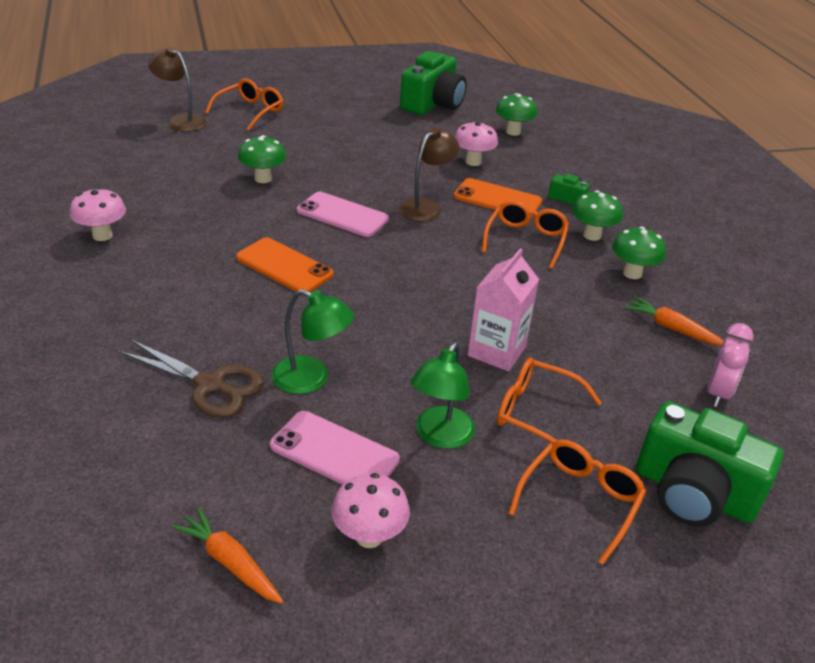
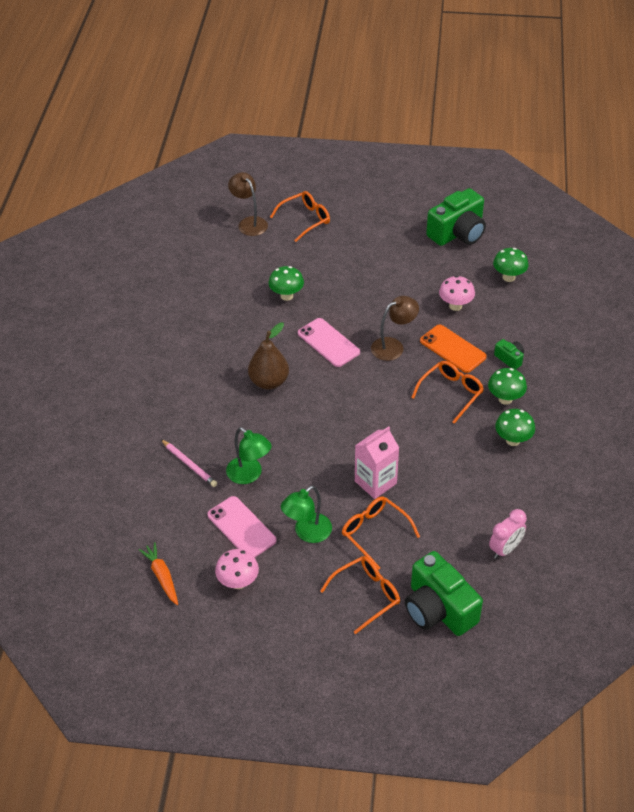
camera: 25 degrees right, 10 degrees up
(102, 235) = (161, 331): pink mushroom -> none
(210, 385) = (189, 464): brown scissors -> pink pencil
(284, 266) = (269, 382): orange phone -> brown pear
(671, 328) = (509, 493): orange carrot -> none

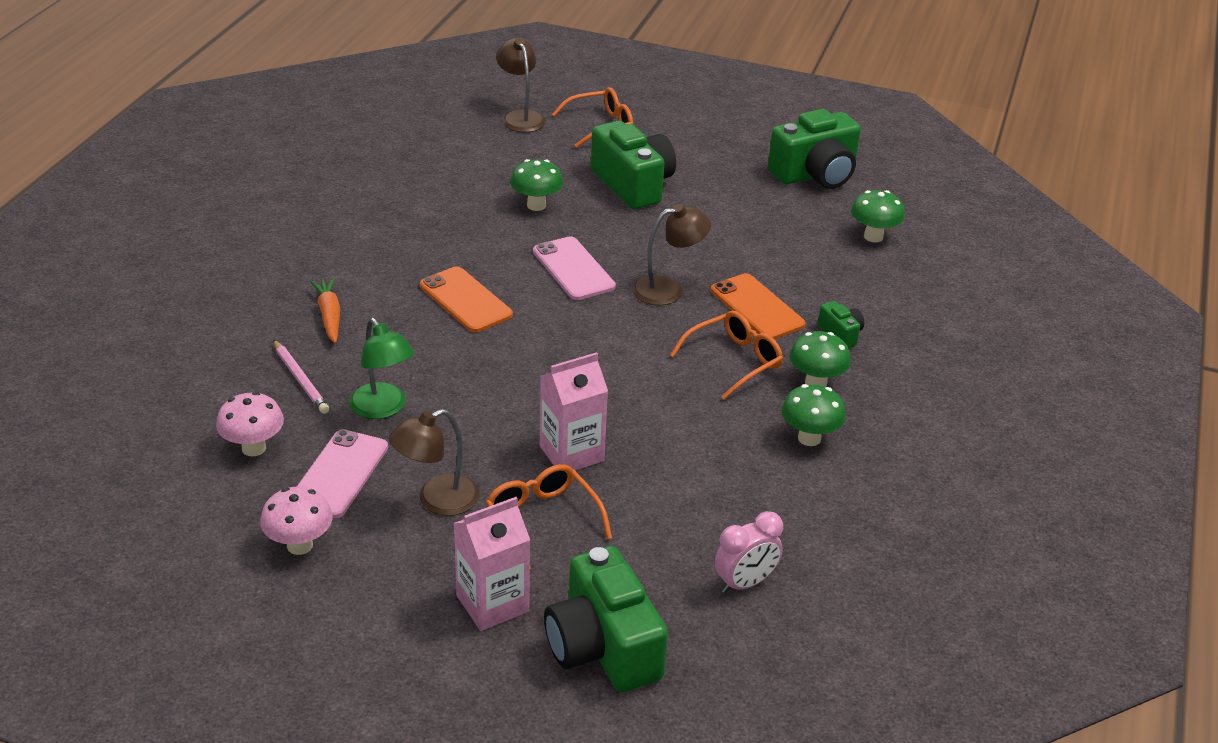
camera: 10 degrees right, 10 degrees down
(162, 576) = (188, 514): orange carrot -> orange carrot (329, 315)
(241, 528) = (339, 474): pink phone -> pink phone turned 45 degrees clockwise
(269, 382) = (465, 300): brown pear -> orange phone
(307, 533) = (437, 500): green lamp -> brown lamp
(343, 266) = (633, 185): none -> green camera
(366, 595) = (492, 603): orange glasses -> pink carton
(455, 306) = (780, 257): pink mushroom -> pink mushroom (254, 448)

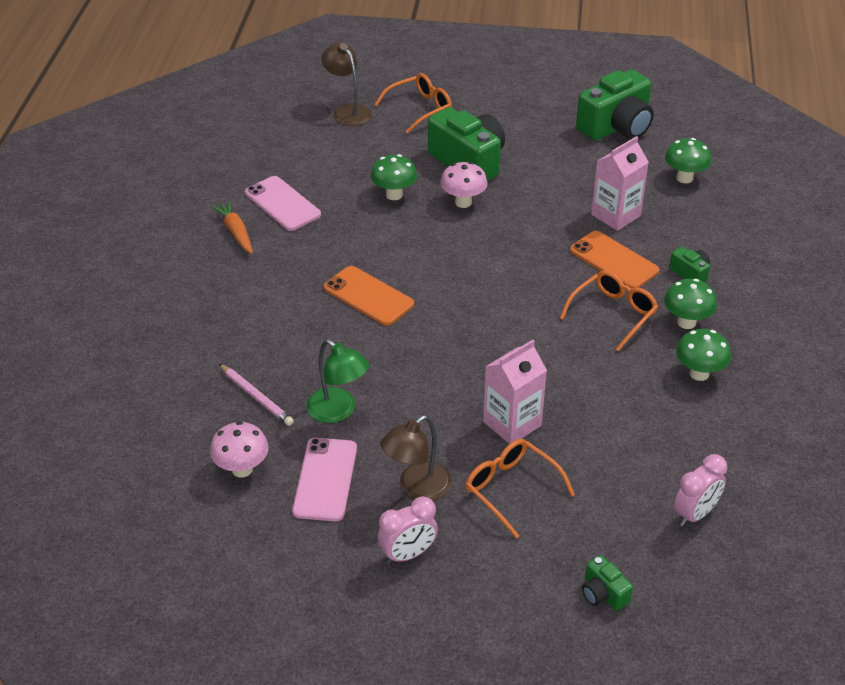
camera: 10 degrees left, 5 degrees up
(300, 545) = (318, 552): pink mushroom -> pink mushroom (463, 202)
(329, 315) = (257, 331): orange carrot -> orange carrot (235, 232)
(398, 565) = (408, 554): none -> pink clock
(492, 603) = (499, 573): pink carton -> pink carton (615, 215)
(573, 269) = (448, 251): pink phone -> pink phone (282, 204)
(603, 647) = (603, 593): green camera -> green camera, size x0.46
(668, 289) = (535, 256): brown lamp -> none

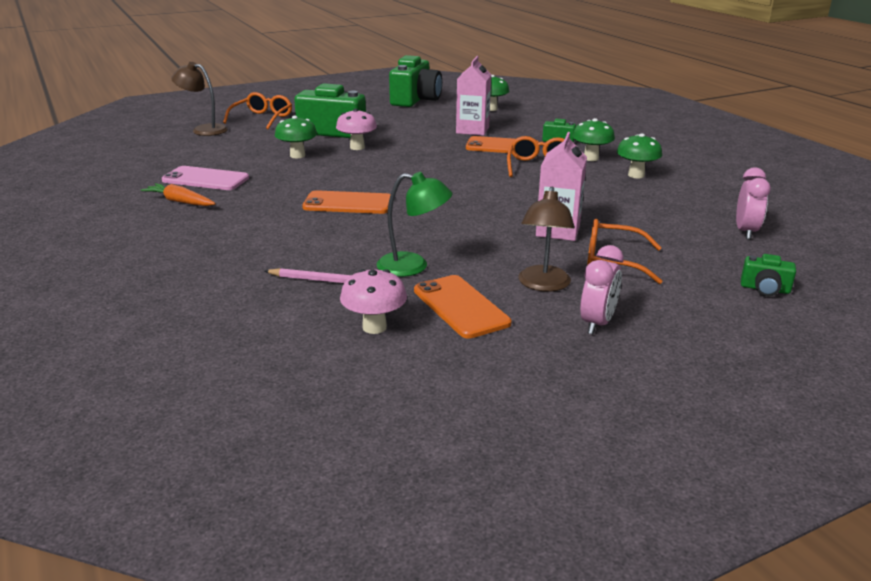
camera: 35 degrees left, 15 degrees down
(325, 479) = (460, 307): pink phone -> orange phone

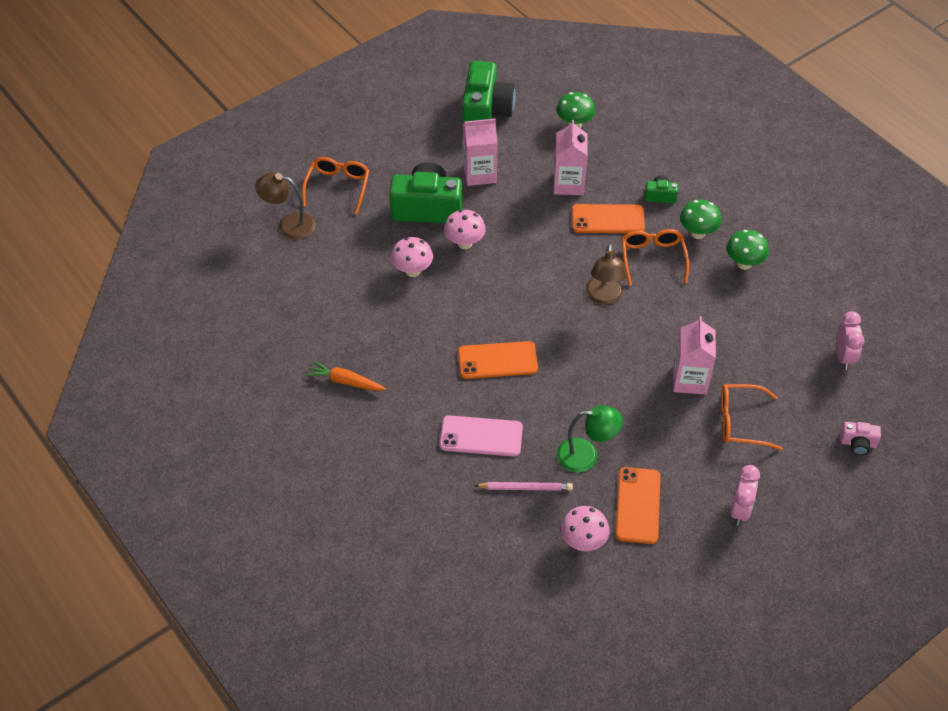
camera: 10 degrees left, 25 degrees up
(205, 179) = (347, 335): pink phone -> pink phone (481, 436)
(297, 155) = (412, 271): green mushroom -> pink mushroom
(393, 121) = (479, 173): none -> pink carton
(460, 307) = (637, 505): orange phone -> orange phone turned 45 degrees clockwise
(543, 285) = (692, 465): brown lamp -> brown lamp (604, 297)
(765, 289) = (857, 443): green camera -> pink camera

